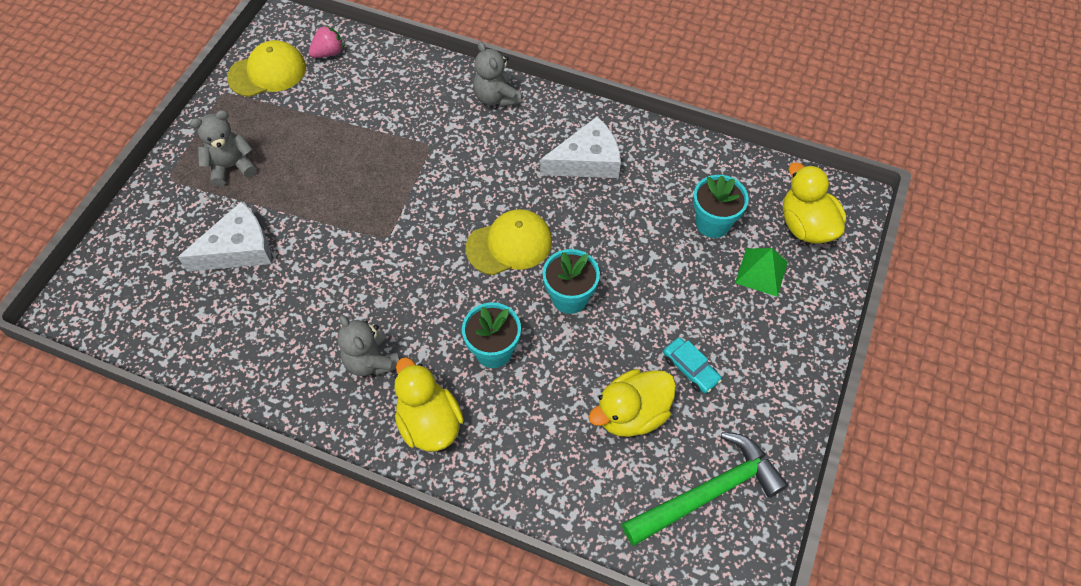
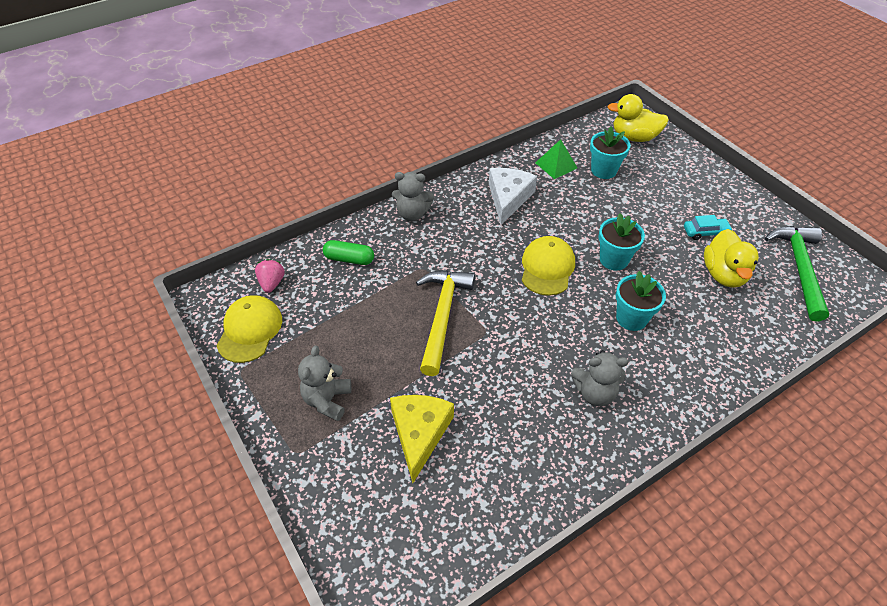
camera: 55 degrees left, 10 degrees down
(238, 249) = (419, 433): white cheese -> yellow cheese
(380, 194) = (442, 316): none -> yellow hammer
(398, 86) = (349, 259): none -> green capsule
(429, 423) = (671, 383): yellow duck -> none
(761, 272) = (654, 169): green pyramid -> green pyramid (556, 165)

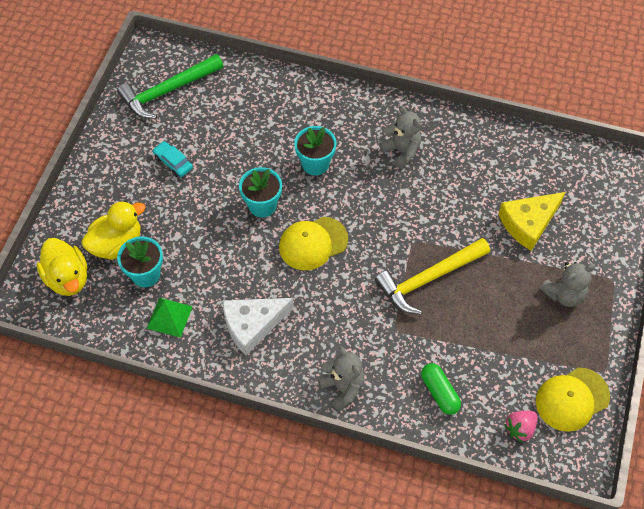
camera: 130 degrees left, 10 degrees up
(723, 274) = (216, 131): yellow duck -> yellow duck (117, 244)

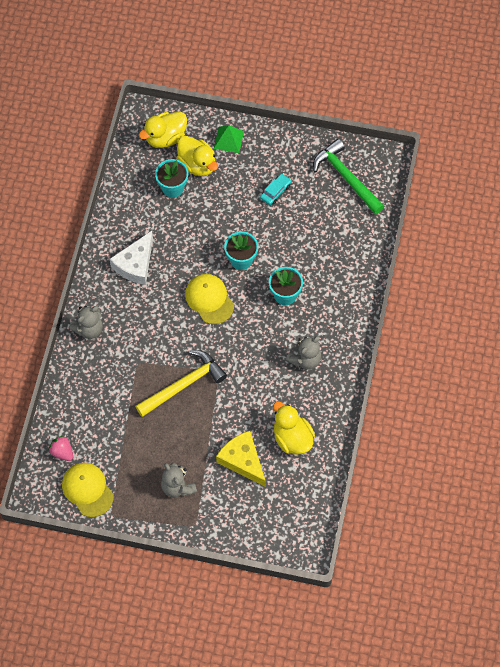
camera: 85 degrees right, 5 degrees up
(169, 317) = (138, 208): green pyramid -> green pyramid (228, 139)
(252, 325) = (135, 264): white cheese -> white cheese turned 120 degrees counterclockwise
(428, 279) = (184, 385): yellow hammer -> yellow hammer turned 90 degrees clockwise
(439, 392) = (88, 396): green capsule -> none
(500, 172) = (292, 438): none -> yellow duck

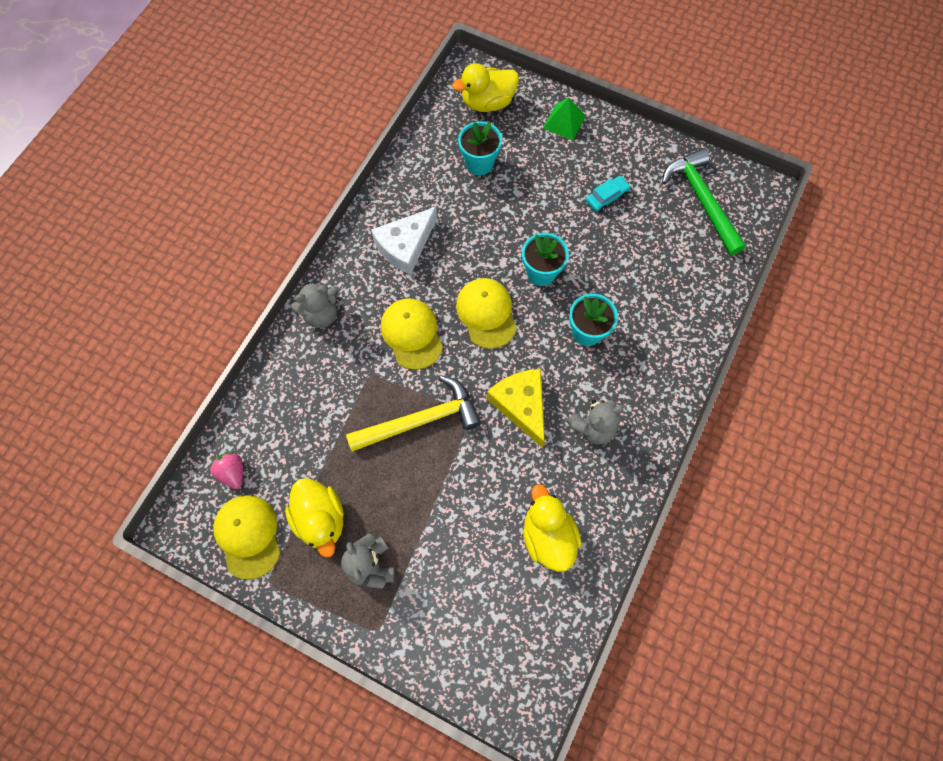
camera: 15 degrees right, 5 degrees up
(159, 327) = (412, 334): none -> yellow cap
(197, 164) = (517, 142): yellow duck -> yellow duck (321, 519)
(242, 460) = (470, 550): yellow cheese -> yellow cheese (521, 405)

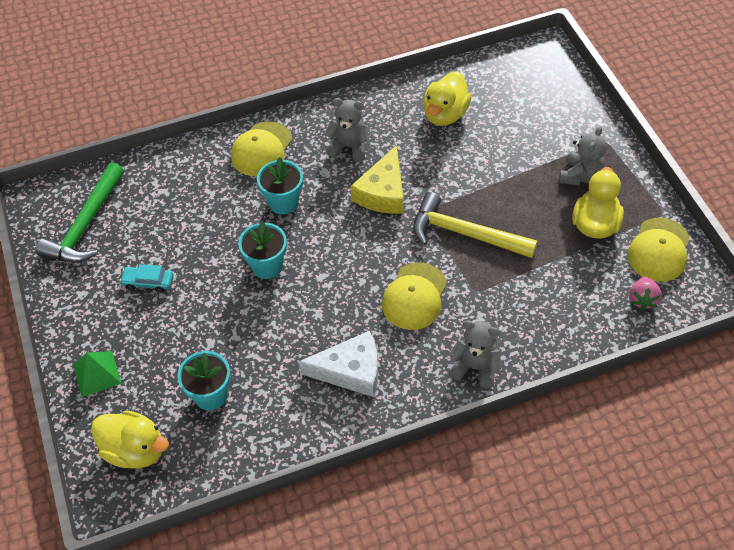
camera: 135 degrees left, 15 degrees down
(486, 313) = (341, 268): yellow cap -> yellow cap (262, 149)

